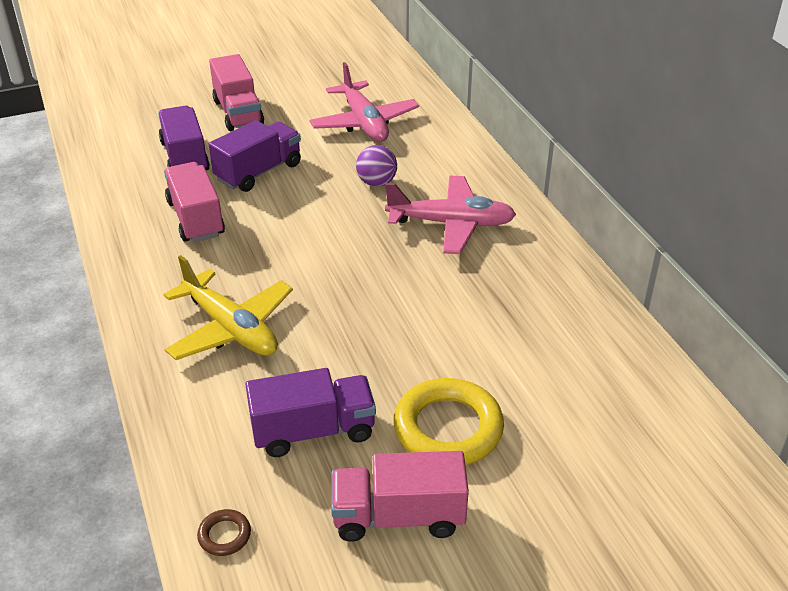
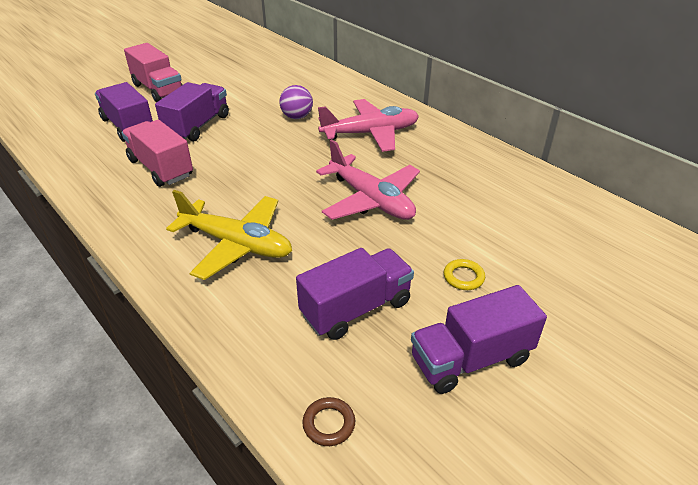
camera: 20 degrees left, 0 degrees up
(364, 123) = (263, 80): pink plane -> pink plane (371, 200)
(398, 516) = (471, 359): pink truck -> purple truck
(448, 428) = (463, 277): yellow ring -> yellow ring, size x0.44

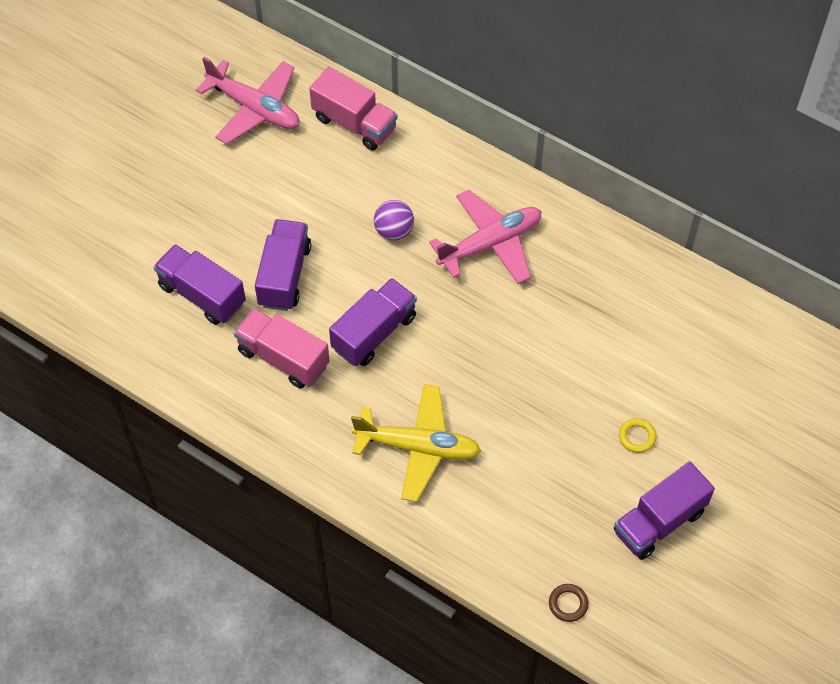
camera: 15 degrees left, 20 degrees up
(158, 89) = (193, 212): pink truck -> pink truck (354, 123)
(356, 308) = (554, 495): purple truck -> purple truck (374, 333)
(371, 200) = (524, 355): pink plane -> pink plane (254, 108)

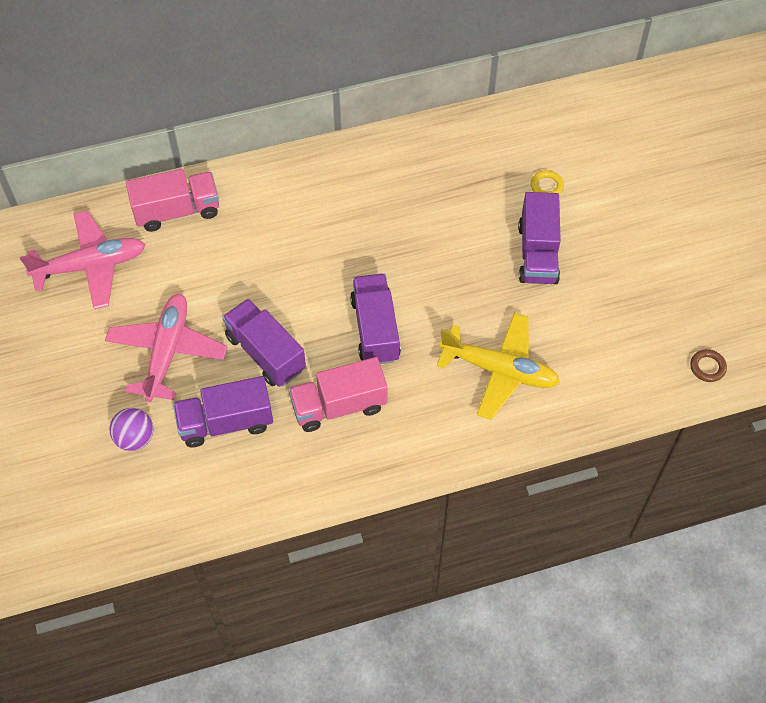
camera: 50 degrees left, 0 degrees up
(394, 231) = (299, 254): purple ball -> purple ball (135, 438)
(418, 447) = (499, 370): yellow plane -> yellow plane turned 60 degrees clockwise
(490, 244) = (371, 203): pink plane -> pink plane (167, 351)
(637, 437) = (611, 231): yellow ring -> yellow ring (546, 186)
(659, 521) = (688, 266): purple truck -> purple truck (537, 253)

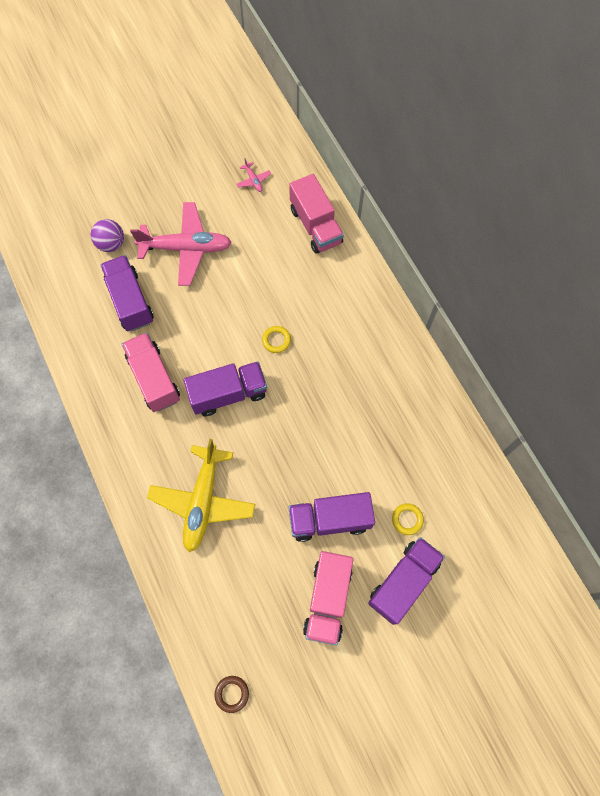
camera: 80 degrees right, 10 degrees up
(91, 266) = (253, 180): pink plane -> pink plane, size x0.40
(265, 353) = (194, 316): purple truck -> purple truck (403, 582)
(318, 272) = (276, 340): none -> yellow ring
(620, 268) = (328, 599): none -> pink truck

